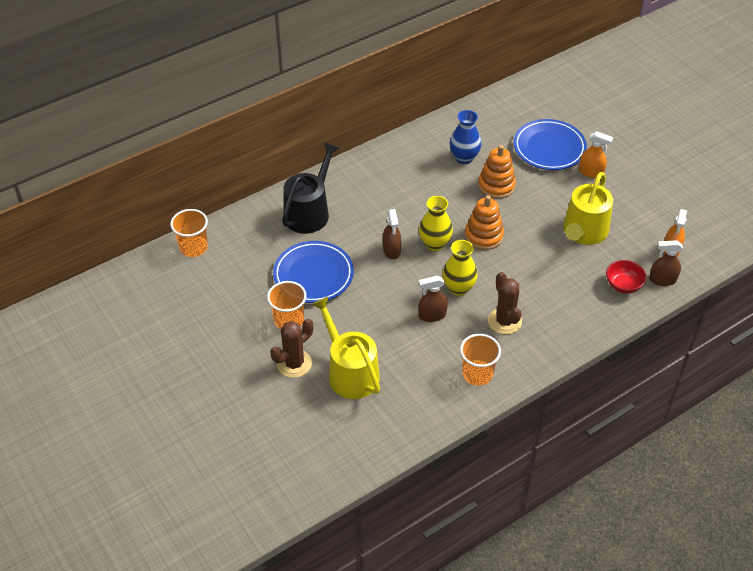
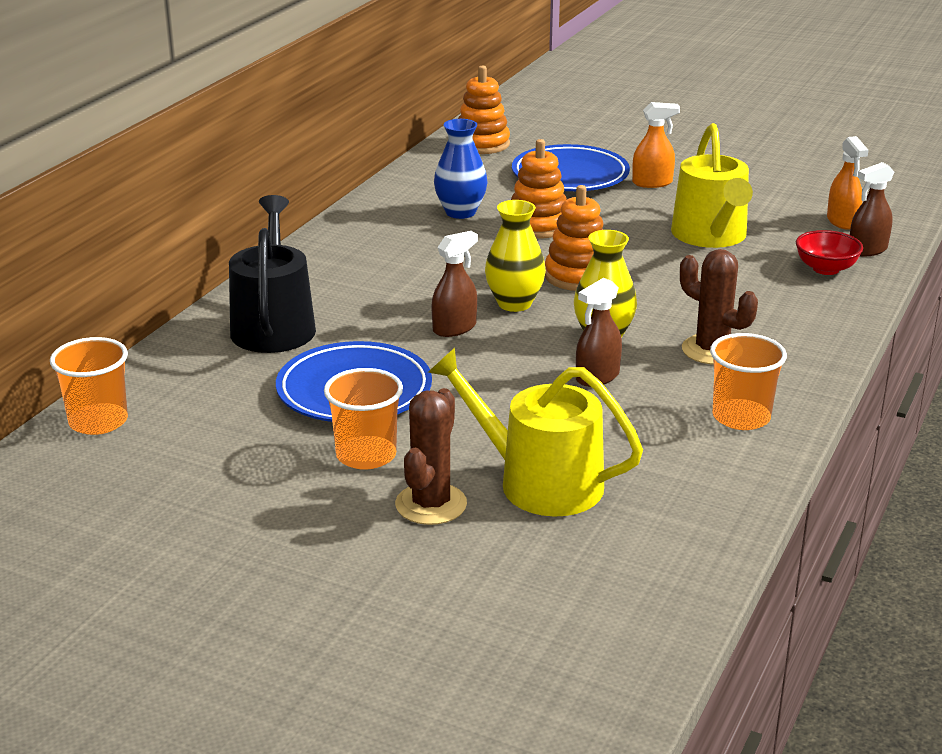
camera: 30 degrees left, 20 degrees down
(391, 250) = (454, 328): brown spray bottle -> brown spray bottle turned 90 degrees counterclockwise
(522, 100) = (482, 144): none -> orange stacking toy

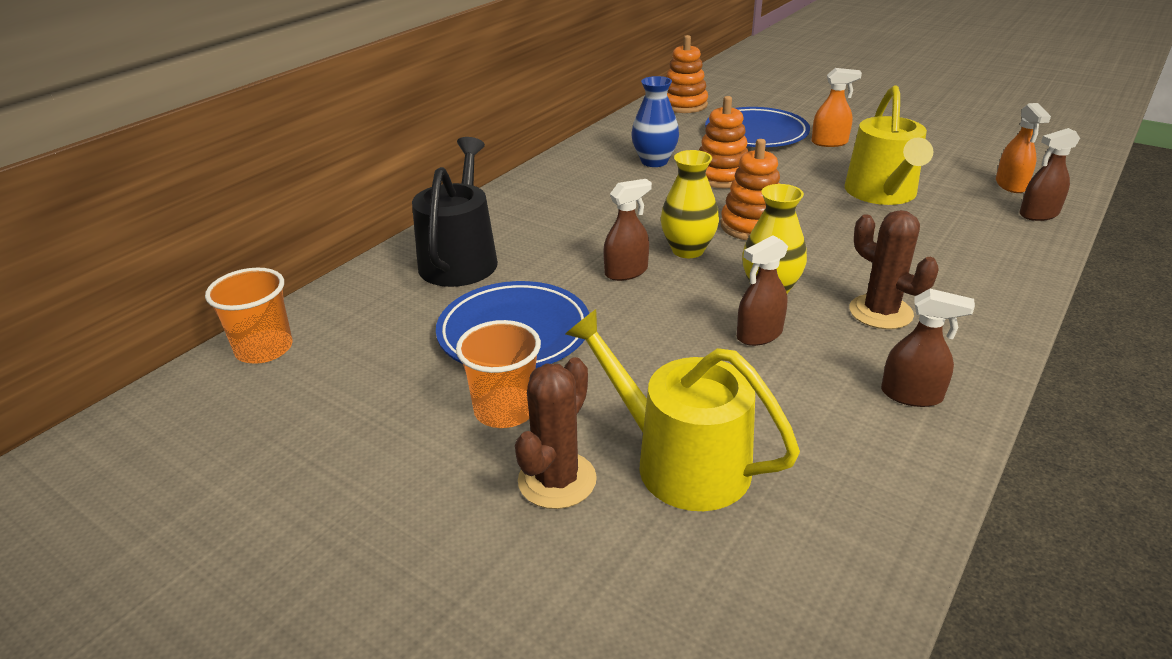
camera: 10 degrees right, 5 degrees up
(741, 417) = (911, 395): orange cup -> brown spray bottle
(826, 269) = (997, 231): red bowl -> none

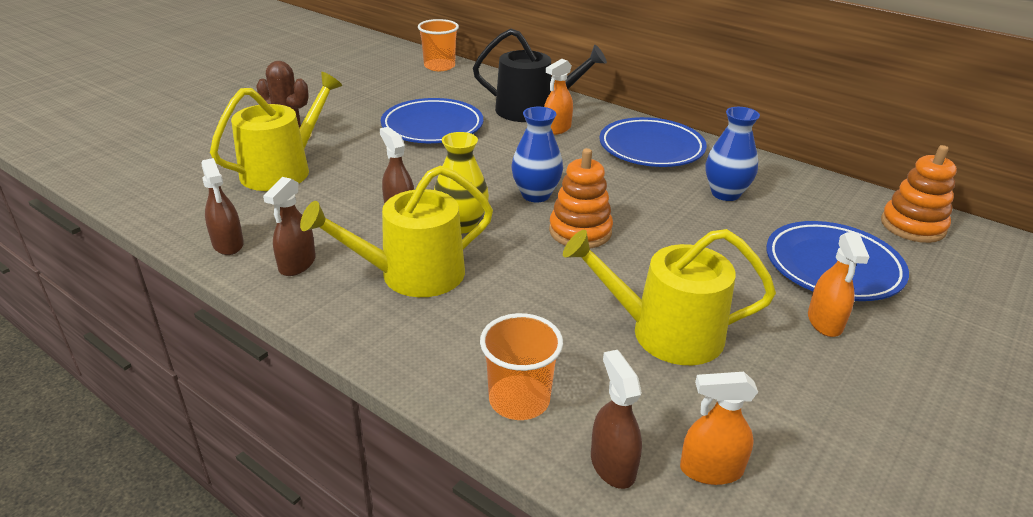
camera: 90 degrees right, 0 degrees up
(505, 410) = (355, 124): orange cup -> orange cup (519, 400)
(518, 241) = (557, 129): none -> orange spray bottle
(565, 190) = (651, 148): none -> blue plate
(626, 272) = (503, 167): brown spray bottle -> brown spray bottle (228, 244)
(688, 250) = (536, 195): yellow vase -> blue vase
(721, 176) = (695, 228): orange stacking toy -> none
(880, 312) = (412, 274): brown cactus -> yellow watering can

